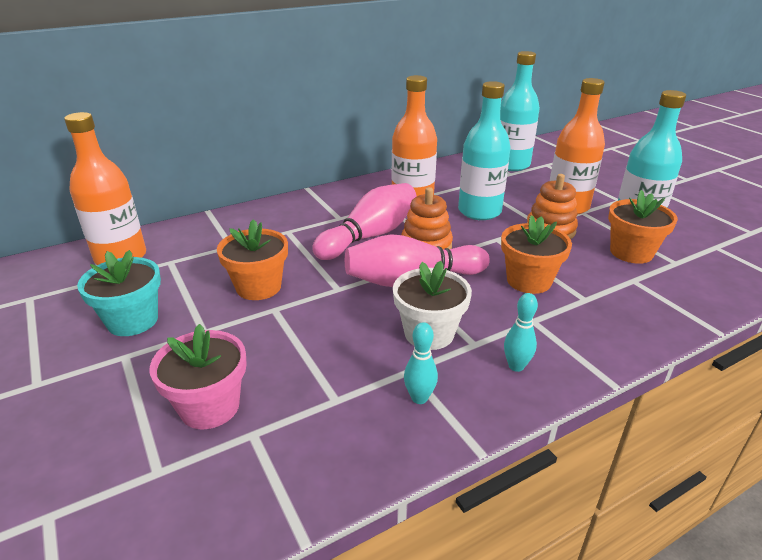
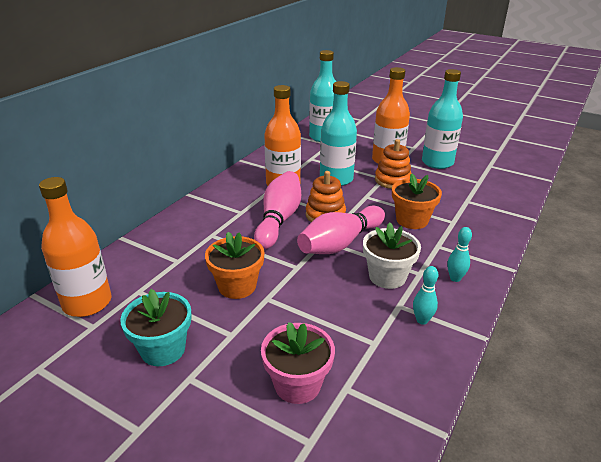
camera: 30 degrees left, 0 degrees up
(631, 252) = (451, 182): orange flower pot -> none

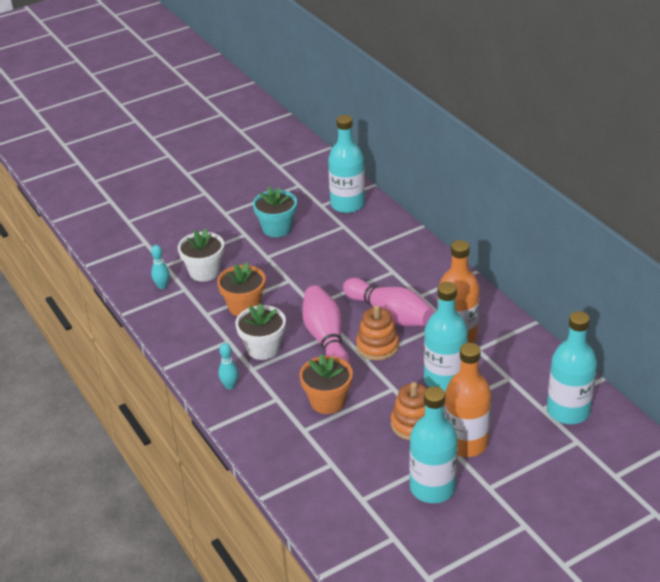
camera: 120 degrees right, 5 degrees up
(87, 303) = (347, 204): orange bottle -> turquoise bottle
(237, 286) = (314, 269): orange flower pot -> orange flower pot (244, 306)
(297, 384) = (204, 272): pink flower pot -> white flower pot
(422, 320) = (205, 345): turquoise bowling pin -> turquoise bowling pin (162, 286)

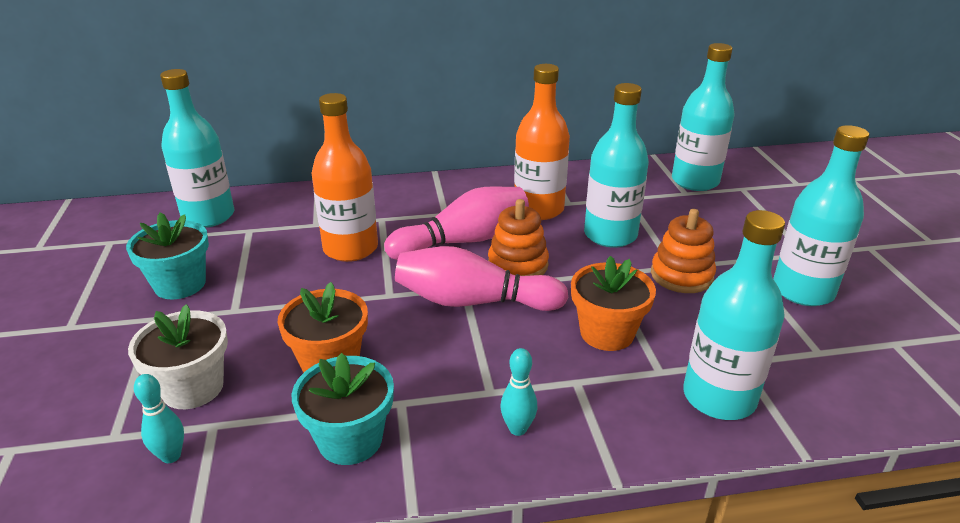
camera: 70 degrees left, 5 degrees down
(196, 334) = (350, 439): none -> turquoise flower pot
(263, 348) = (449, 367): white flower pot -> none
(293, 458) = (719, 397): none -> turquoise bottle
(466, 443) = (727, 249): orange bottle -> orange bottle (350, 248)

